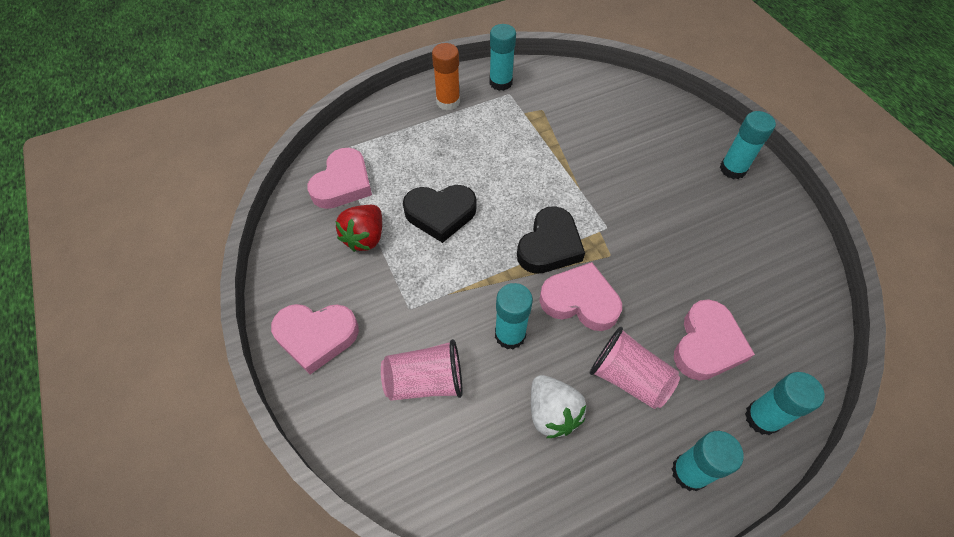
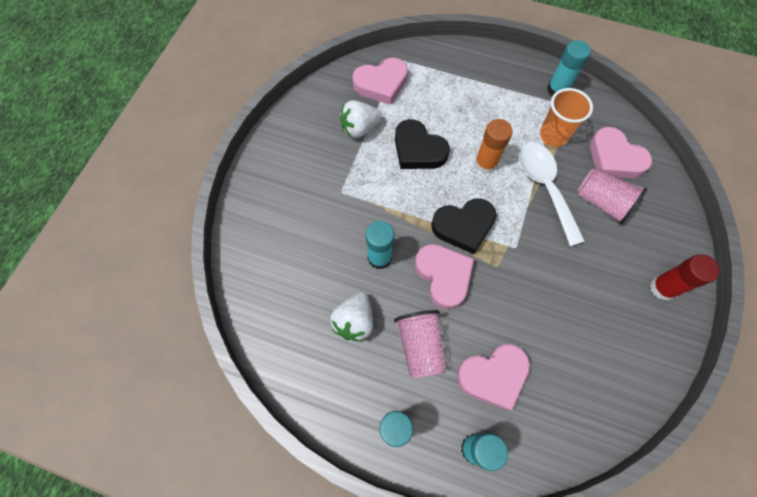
camera: 45 degrees right, 10 degrees up
(316, 336) = (278, 164): pink heart -> pink heart (614, 158)
(365, 237) = (360, 128): red strawberry -> white strawberry
(425, 381) = (307, 240): pink cup -> pink cup (602, 202)
(448, 102) = (504, 77): orange glue stick -> orange glue stick (485, 163)
(536, 119) = (553, 135): none -> orange cup
(574, 163) = (544, 187): none -> white spoon
(732, 169) = (663, 288): turquoise glue stick -> red glue stick

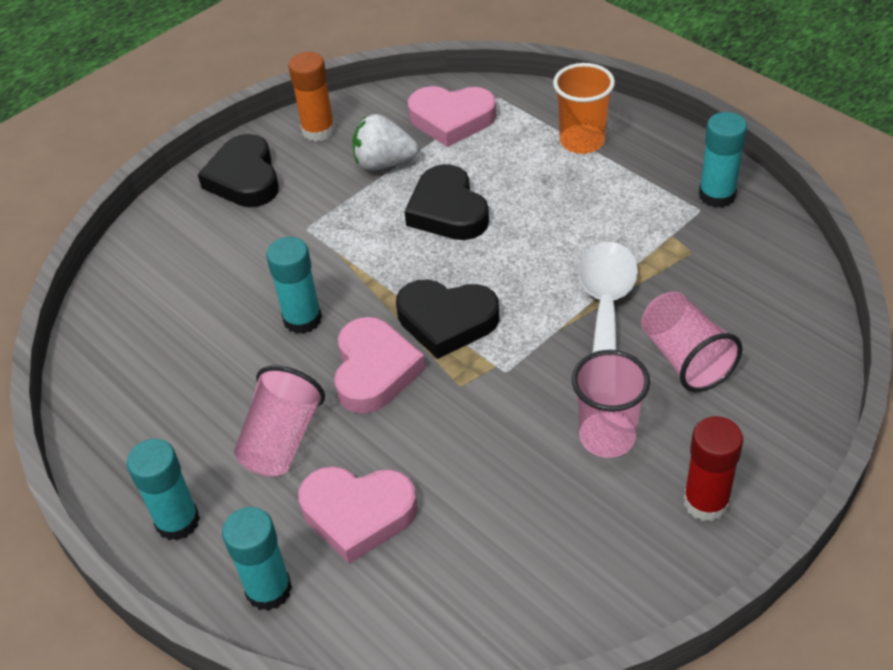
camera: 30 degrees right, 20 degrees down
(279, 168) = (244, 178): none -> black heart
(354, 321) = (216, 381): white strawberry -> none
(485, 163) = (535, 255): orange glue stick -> orange glue stick (318, 131)
(553, 135) = (667, 251): orange cup -> orange cup (582, 141)
(592, 268) = (607, 437): none -> pink cup
(614, 158) = (748, 308): pink heart -> none

